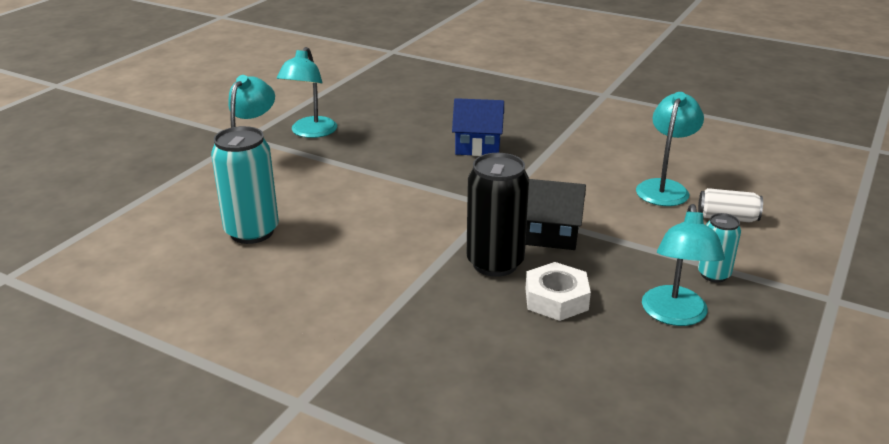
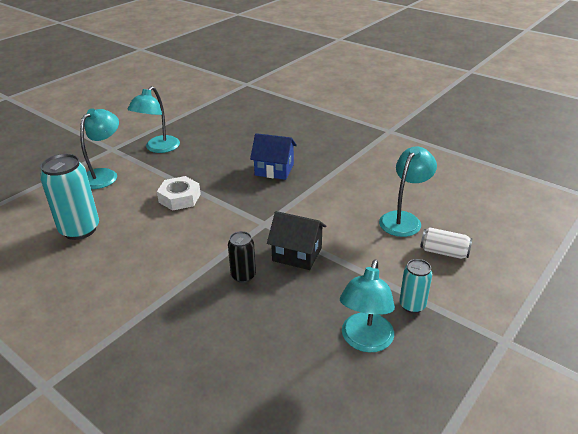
camera: 10 degrees right, 5 degrees up
(495, 263) = (243, 276): black can -> black can, size x0.56
(556, 299) = (277, 314): white nut -> white nut (179, 198)

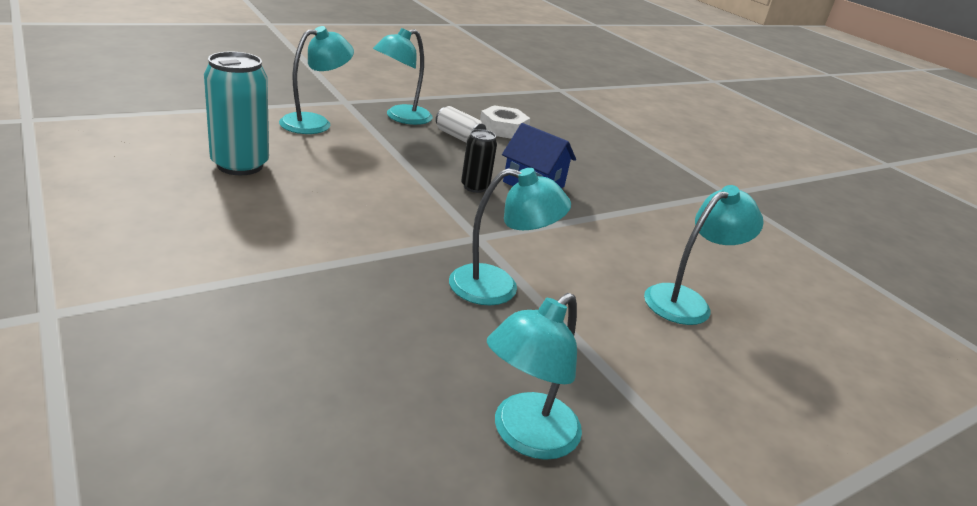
camera: 15 degrees right, 5 degrees down
(179, 198) = (387, 174): white nut -> white nut (503, 129)
(243, 276) = (404, 286): black can -> black can (475, 187)
(297, 254) = (498, 287): black house -> turquoise lamp
(412, 305) = (632, 416): turquoise can -> none
(444, 252) = (727, 364): white can -> white can (458, 137)

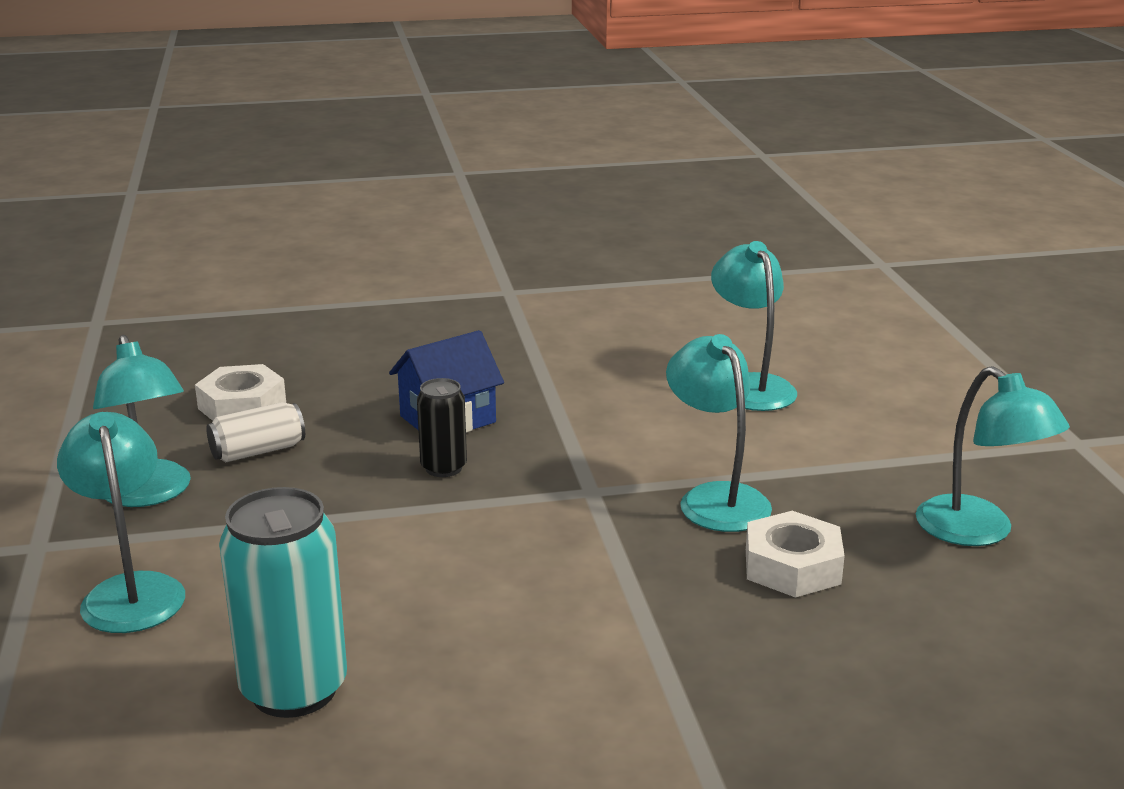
camera: 65 degrees left, 5 degrees down
(420, 325) = (792, 566): none -> white nut
(498, 287) = (716, 498): turquoise lamp -> turquoise lamp turned 45 degrees counterclockwise

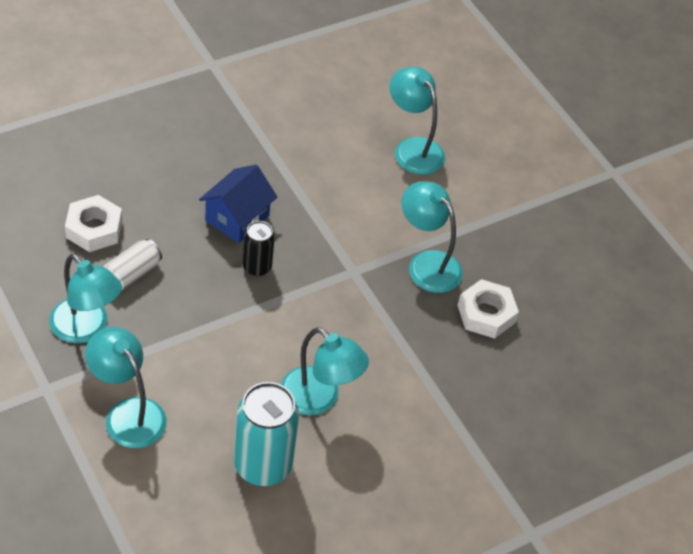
camera: 25 degrees left, 25 degrees up
(978, 532) = (575, 264): turquoise lamp -> turquoise lamp (319, 399)

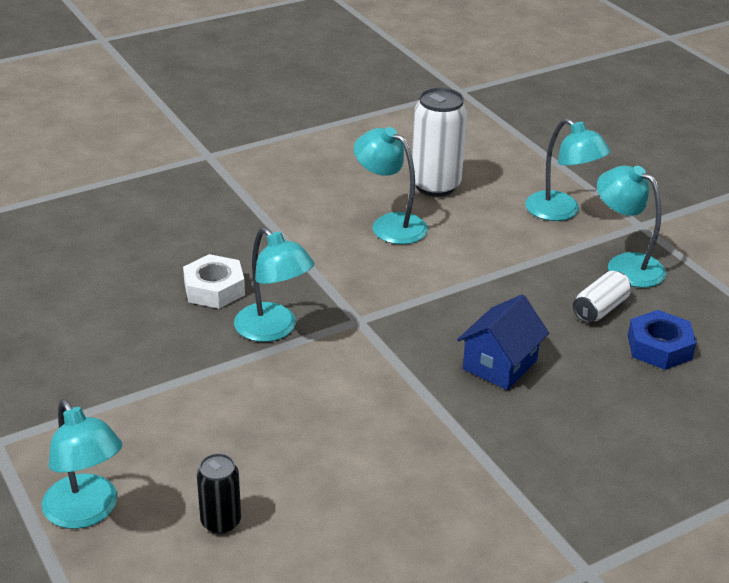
camera: 175 degrees left, 15 degrees down
(94, 229) = (659, 347): white nut -> blue nut
(257, 267) = (467, 319): black can -> black can (221, 522)
(263, 465) = (435, 186): turquoise can -> white can
(413, 148) = (277, 458): turquoise lamp -> turquoise lamp (87, 512)

